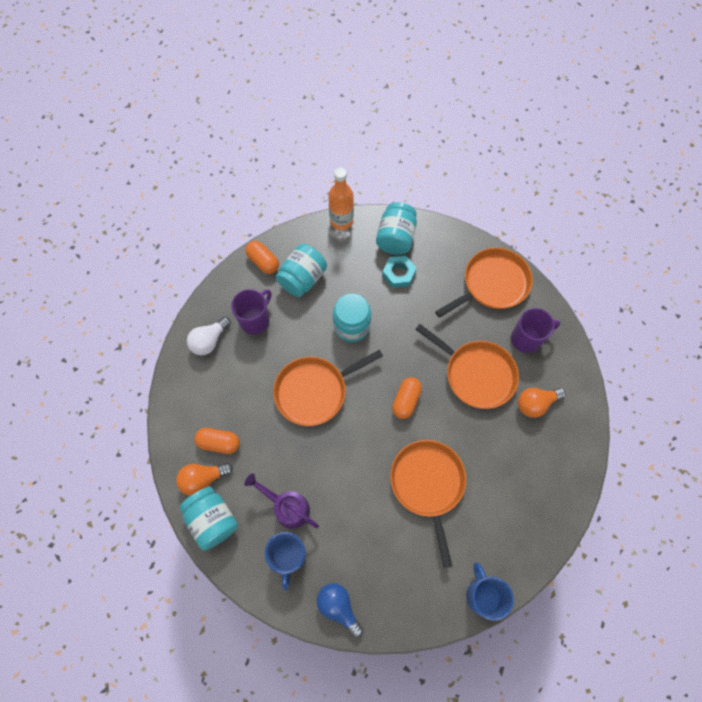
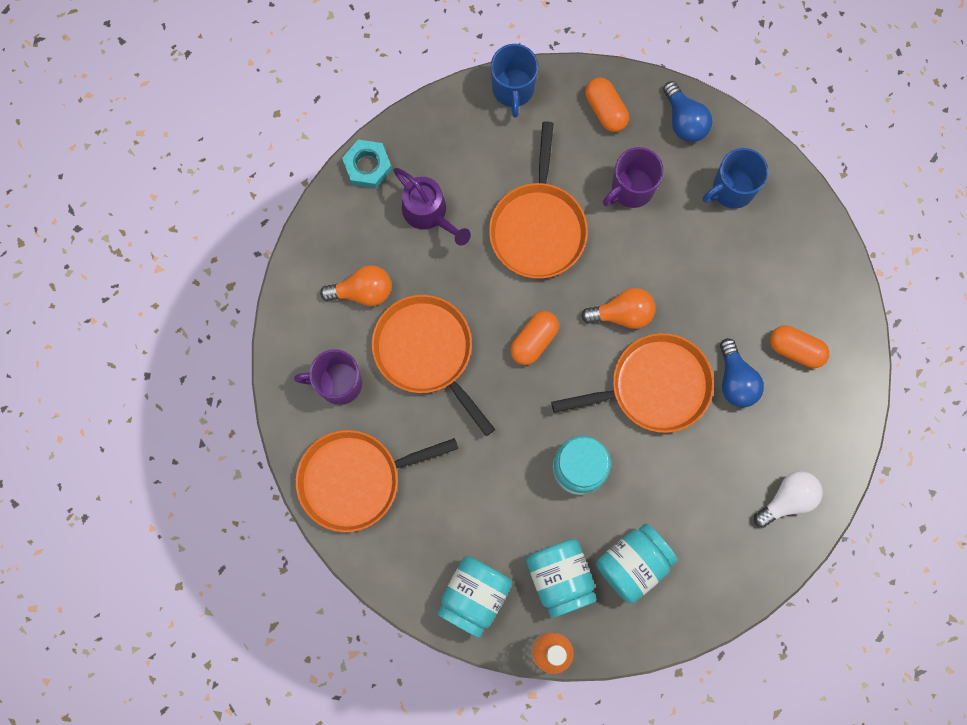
camera: 165 degrees left, 10 degrees up
(203, 479) = (823, 308): orange light bulb -> orange light bulb (622, 313)
(213, 520) = (818, 254): turquoise jar -> turquoise jar (560, 578)
(255, 320) = (716, 515): purple mug -> purple mug (631, 189)
(258, 410) = (736, 380): none -> blue light bulb
(263, 262) = (687, 609): orange capsule -> orange capsule (605, 110)
(287, 507) = (722, 246): purple watering can -> purple watering can (429, 213)
(289, 556) = (731, 189): blue mug -> blue mug turned 135 degrees counterclockwise
(398, 274) = (487, 533): turquoise nut -> turquoise nut (367, 166)

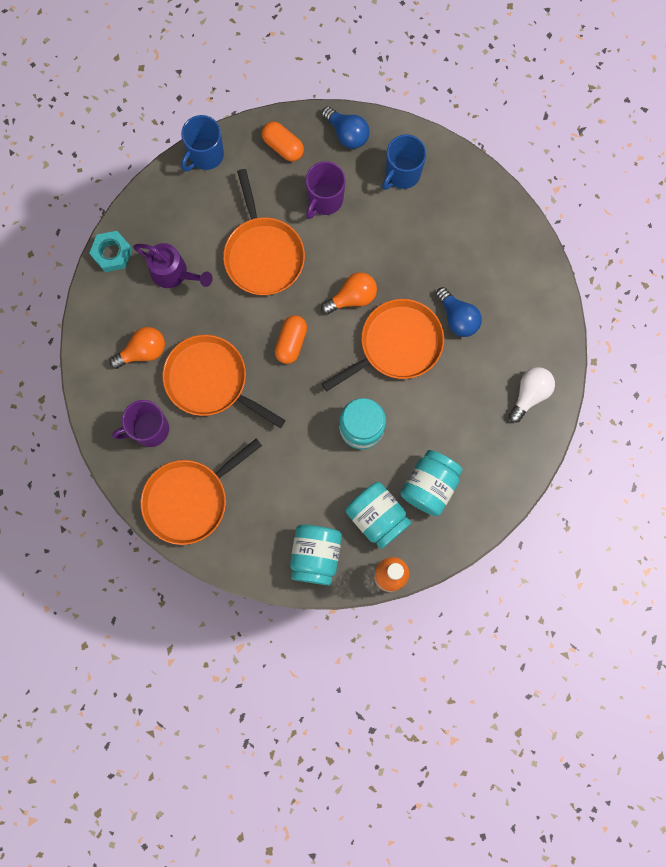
camera: 20 degrees left, 0 degrees up
(513, 89) = (205, 155): blue mug -> blue mug turned 60 degrees clockwise
(796, 349) = (494, 278): orange capsule -> none

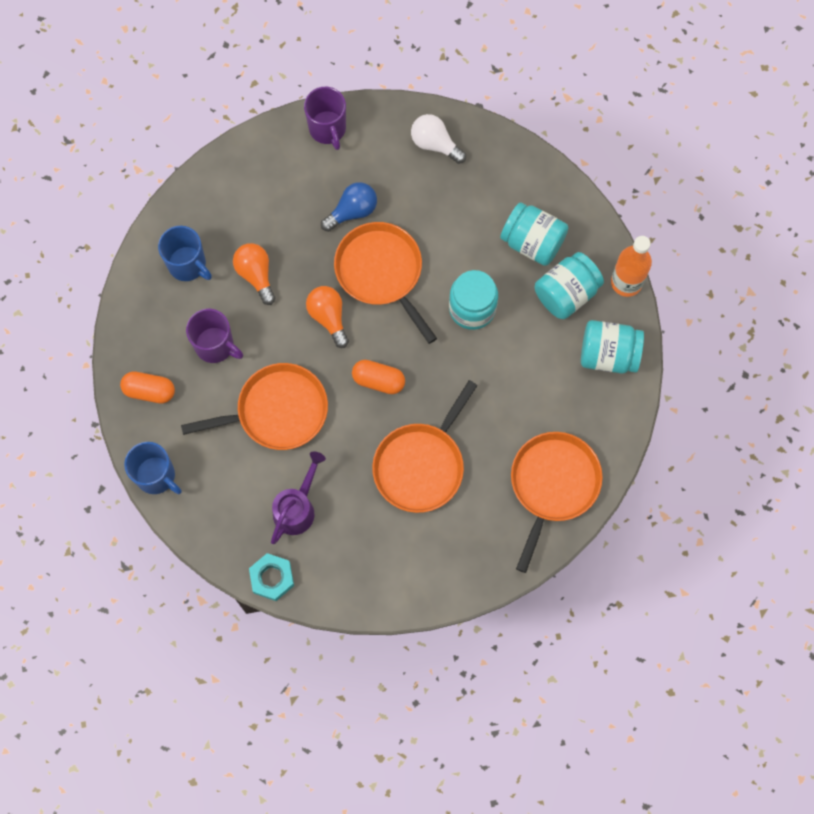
camera: 90 degrees left, 5 degrees down
(143, 351) = (388, 539): orange light bulb -> orange light bulb (256, 275)
(149, 429) = (476, 529): purple mug -> purple mug (328, 129)
(189, 499) = (553, 484): orange pan -> orange pan turned 120 degrees counterclockwise
(283, 146) = (149, 391): orange capsule -> orange capsule turned 60 degrees clockwise
(347, 134) = (137, 322): blue light bulb -> none

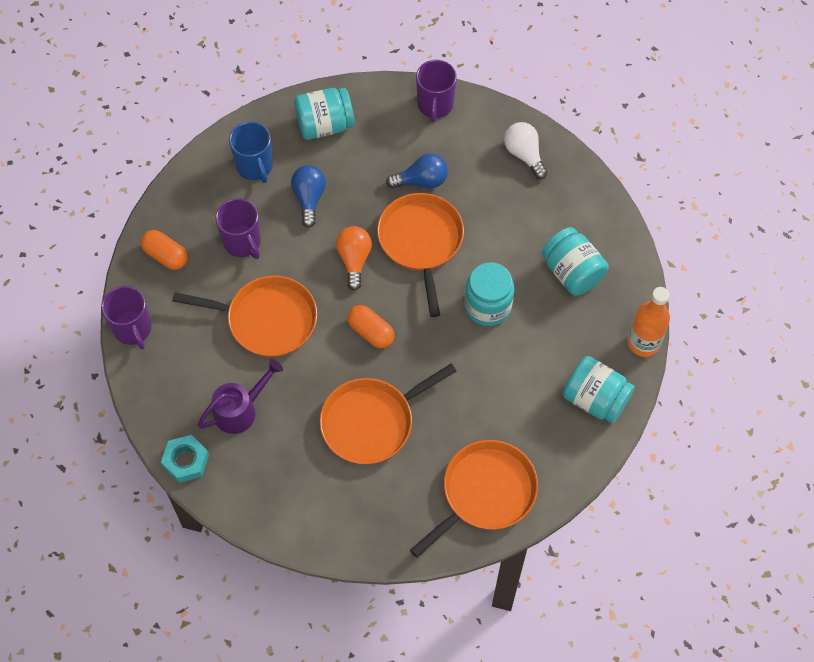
camera: 25 degrees right, 10 degrees down
(156, 476) = (133, 329): blue mug -> purple mug
(256, 275) = (309, 199): orange light bulb -> blue light bulb
(566, 293) = (582, 329): turquoise jar -> turquoise jar (325, 125)

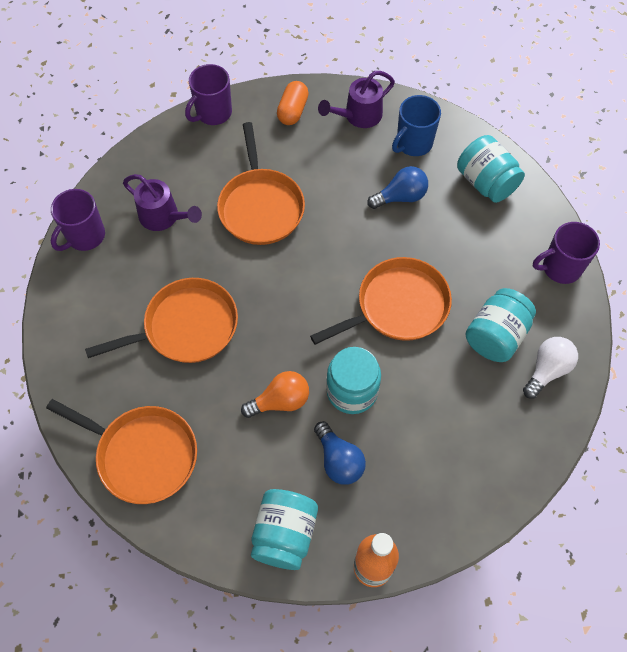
camera: 70 degrees right, 0 degrees up
(186, 461) = (102, 194): turquoise nut -> none
(200, 201) = (358, 116): none -> purple watering can
(242, 242) = (331, 161): purple mug -> purple mug (85, 236)
(354, 260) = (352, 255): orange light bulb -> orange light bulb (280, 401)
(371, 332) = (281, 295): orange capsule -> none
(371, 422) = (186, 327): orange pan -> orange pan turned 120 degrees clockwise
(421, 181) = (466, 284): blue light bulb -> blue light bulb (339, 460)
(572, 272) = (427, 463): turquoise jar -> turquoise jar (496, 336)

